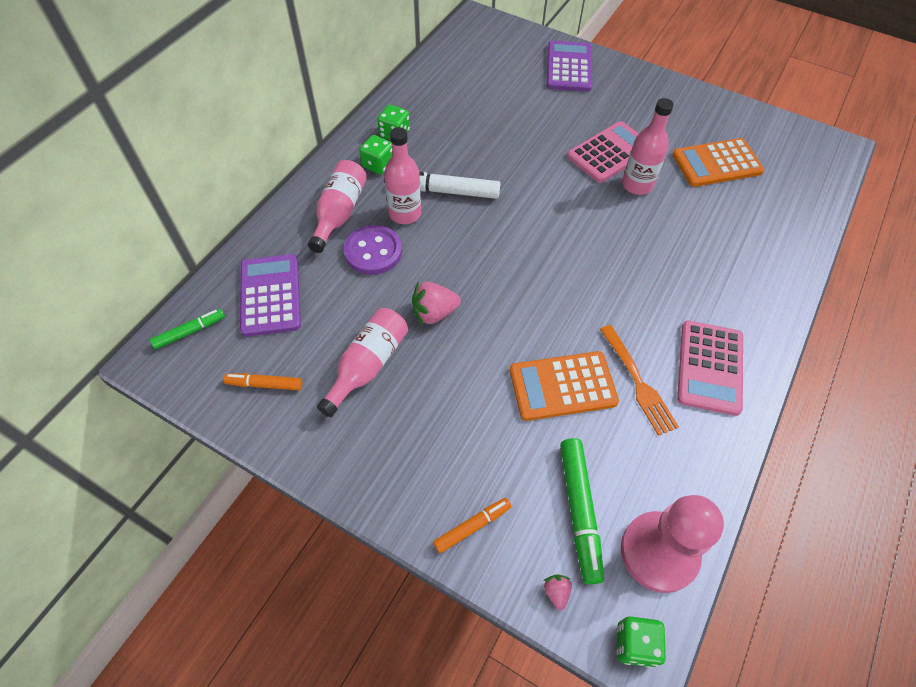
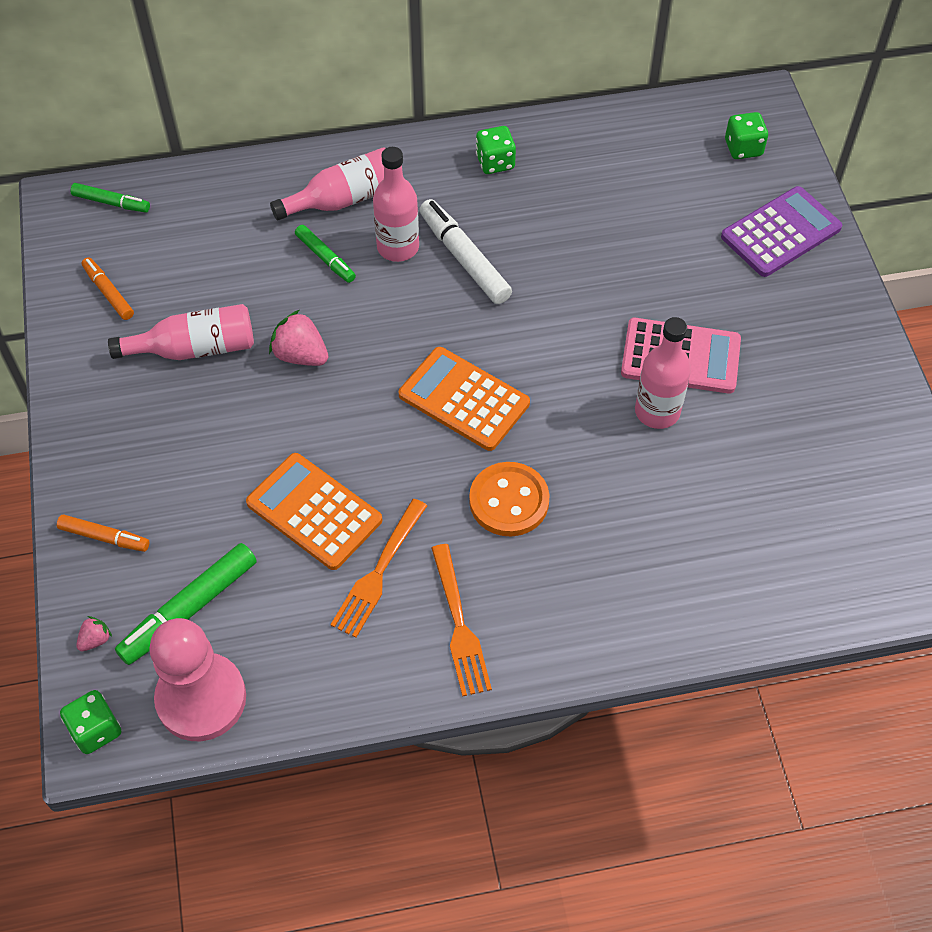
camera: 50 degrees right, 0 degrees up
(270, 295) = (201, 224): purple calculator -> none
(373, 251) = (325, 258): purple button -> green marker
(378, 165) = (438, 181): green dice -> green dice (743, 148)
(640, 286) = (509, 501): none -> orange button
(710, 367) = (459, 625): pink calculator -> orange fork
(717, 163) = (781, 467): orange calculator -> orange calculator (464, 399)

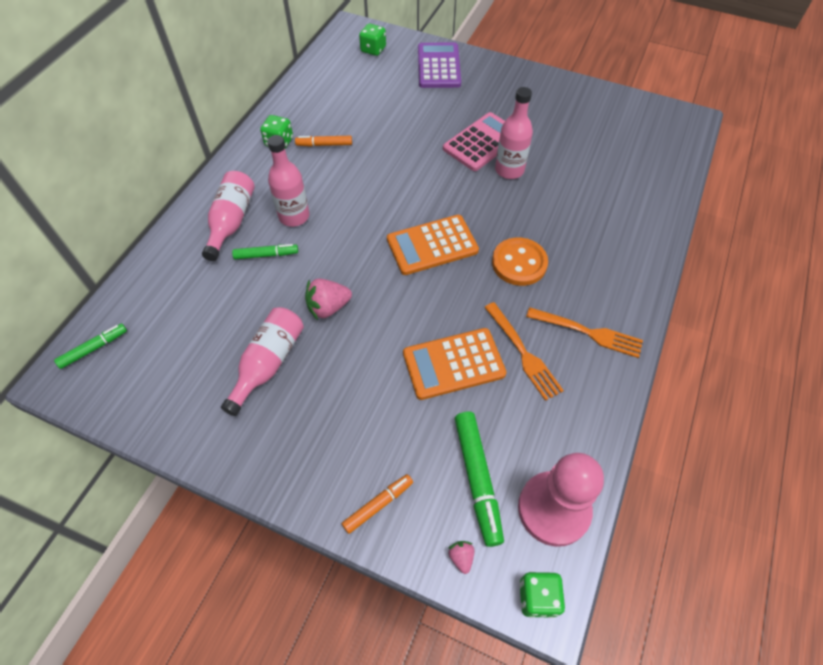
camera: 55 degrees left, 0 degrees up
(108, 293) = (170, 391): orange marker -> orange marker (324, 144)
(464, 258) = (333, 191): white marker -> none

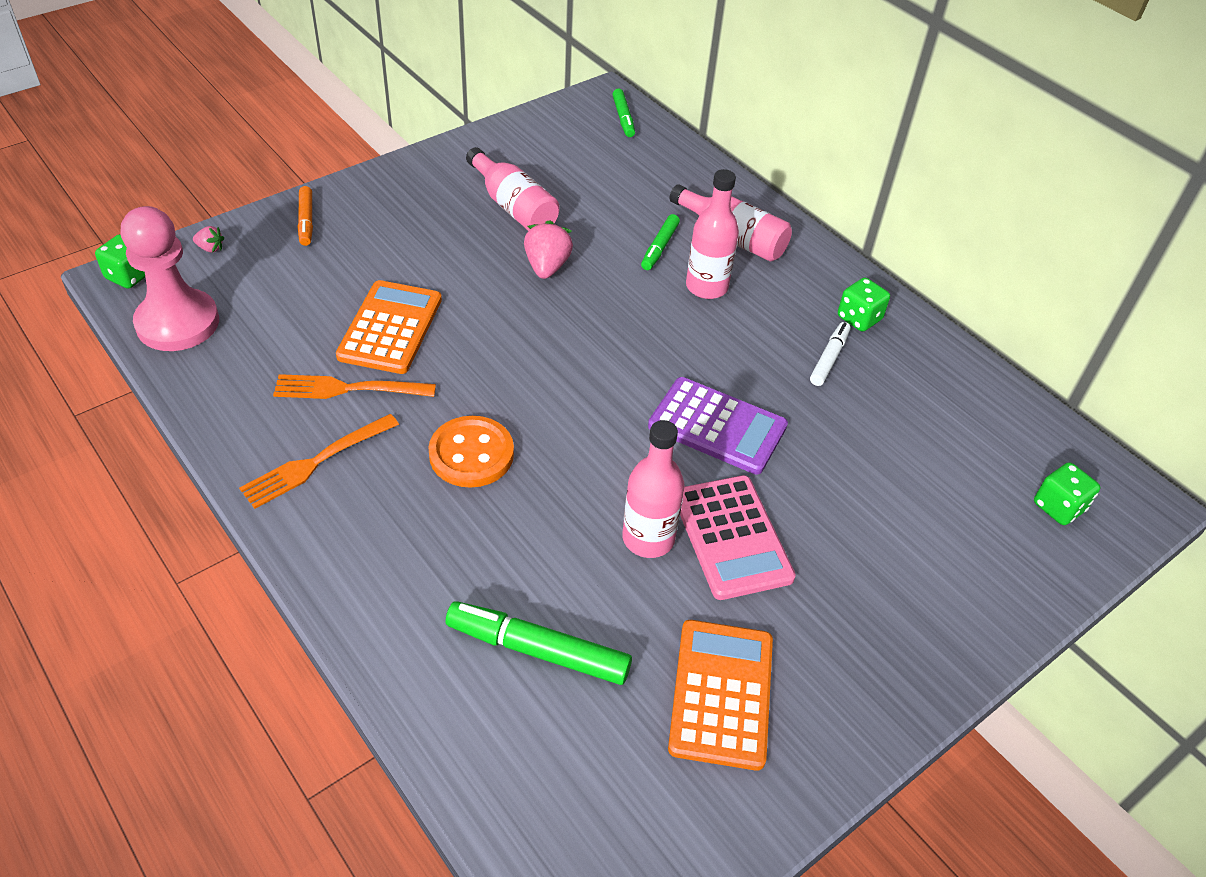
camera: 115 degrees right, 10 degrees down
(324, 144) = (829, 358): orange marker -> white marker
(432, 245) = (567, 385): orange calculator -> orange calculator (721, 693)
(438, 66) = (970, 578): purple calculator -> purple calculator (717, 426)
(477, 479) = (260, 288): green marker -> green marker (538, 650)

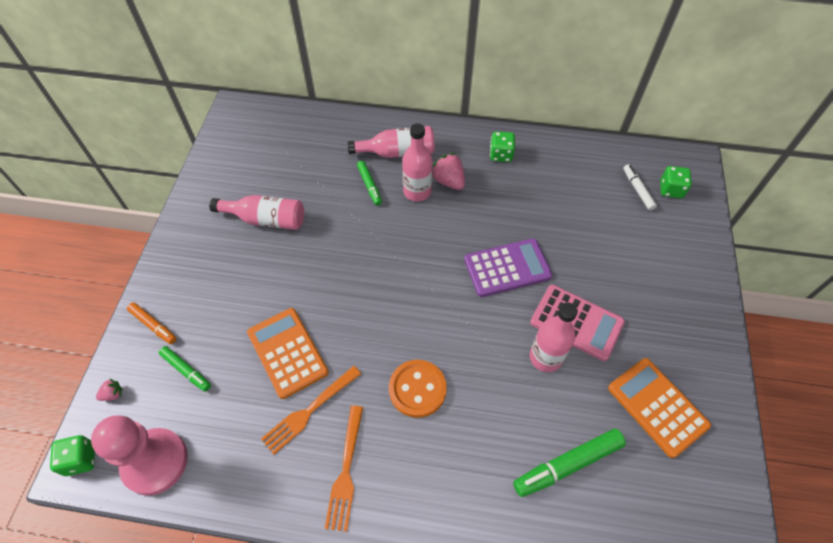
camera: 40 degrees left, 10 degrees up
(547, 267) = (327, 243): pink strawberry -> pink strawberry (448, 181)
(623, 118) = (261, 117): green marker -> green marker (186, 370)
(829, 358) = (512, 188): white marker -> white marker (637, 190)

